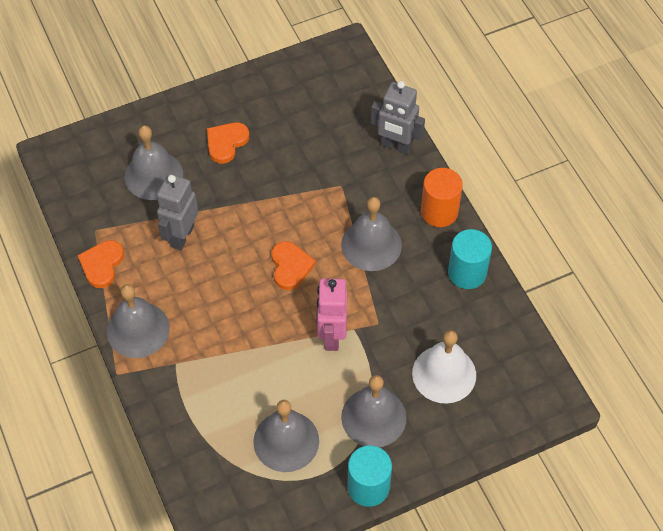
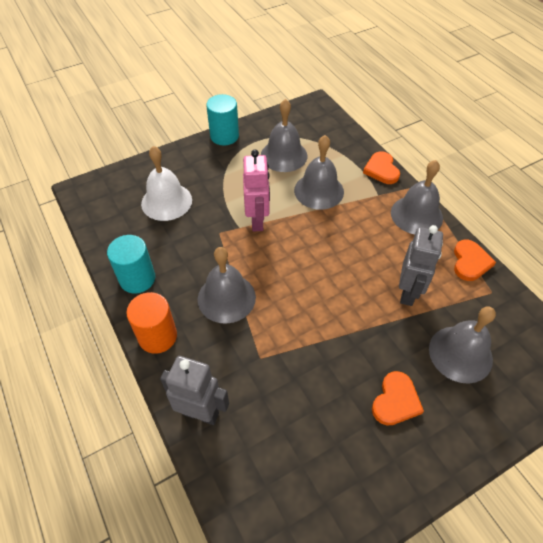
camera: 175 degrees right, 5 degrees down
(290, 266) = (300, 272): orange heart -> orange heart (381, 170)
(373, 417) = (221, 172): grey bell -> grey bell (319, 191)

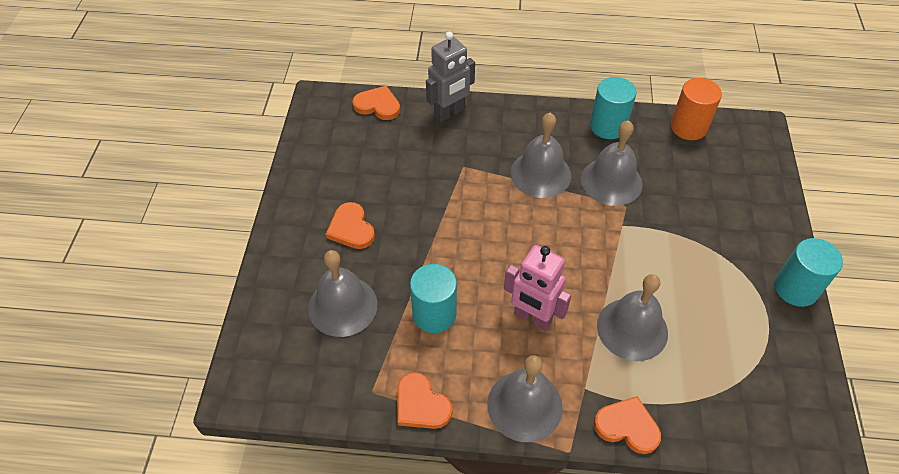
camera: 125 degrees right, 0 degrees up
(157, 336) = (536, 116): orange cylinder -> orange cylinder (688, 127)
(166, 201) = (701, 184): white bell -> none
(236, 495) = (378, 105): none -> orange heart
(257, 221) = (621, 244): pink robot -> pink robot (532, 318)
(284, 155) = (721, 331): grey bell -> grey bell (611, 181)
(408, 293) = (434, 314): grey robot -> turquoise cylinder

